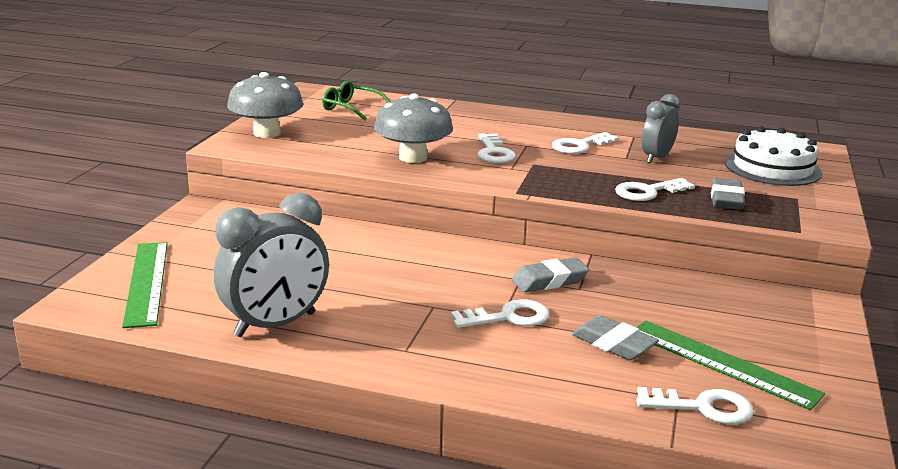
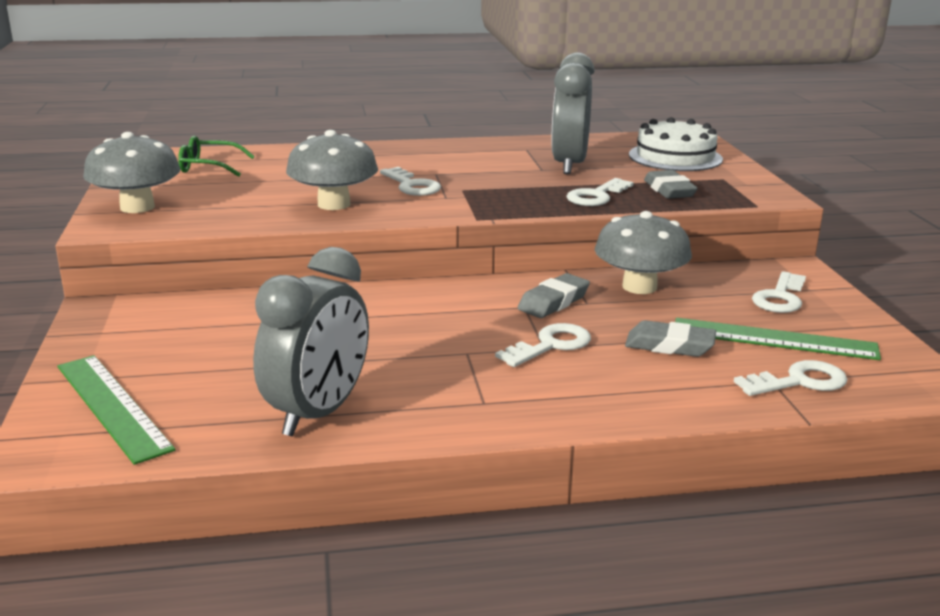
camera: 25 degrees left, 0 degrees up
(580, 146) = (487, 166): white key -> white key (780, 297)
(643, 285) = (639, 287): none -> grey mushroom
(656, 158) = (569, 165): grey clock -> grey clock, size x1.63

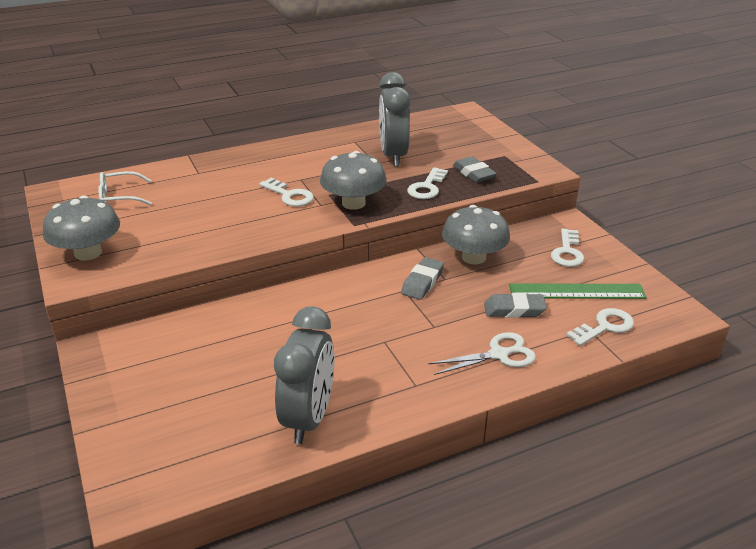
camera: 15 degrees left, 10 degrees up
(112, 406) = (157, 442): green ruler -> none
(208, 167) = (119, 197): green glasses -> white glasses
(334, 204) = (241, 225): grey mushroom -> grey mushroom (353, 203)
(550, 345) = (437, 324): white key -> none
(621, 388) = (498, 354): none -> white scissors
(675, 157) = (463, 136): white cake -> none

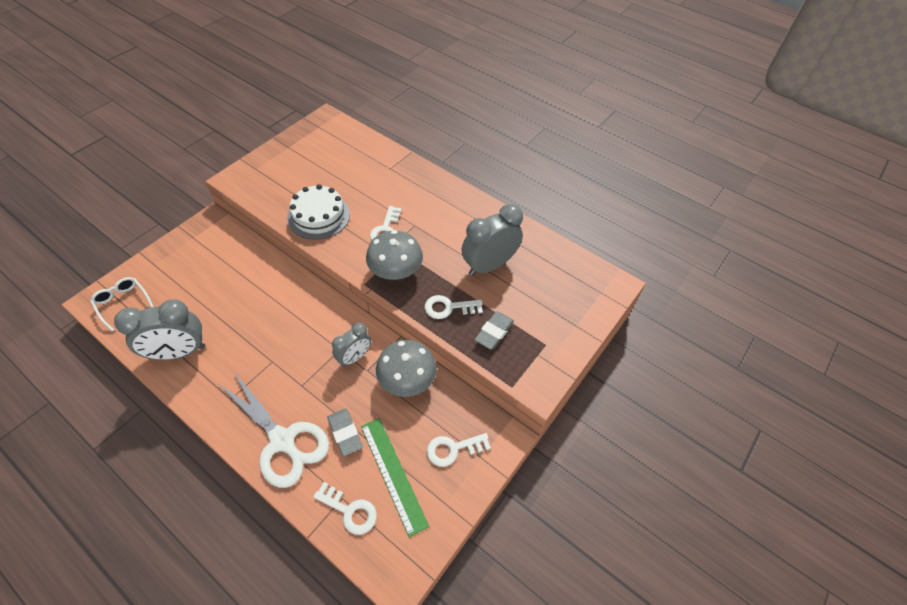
camera: 60 degrees right, 20 degrees up
(88, 253) = (264, 169): grey mushroom -> none
(119, 197) = (335, 148): white glasses -> white glasses (123, 303)
(221, 231) = (318, 216): none -> white cake
(422, 282) = (354, 357): grey eraser -> grey clock
(498, 354) = (282, 440): white scissors -> white scissors, size x1.67

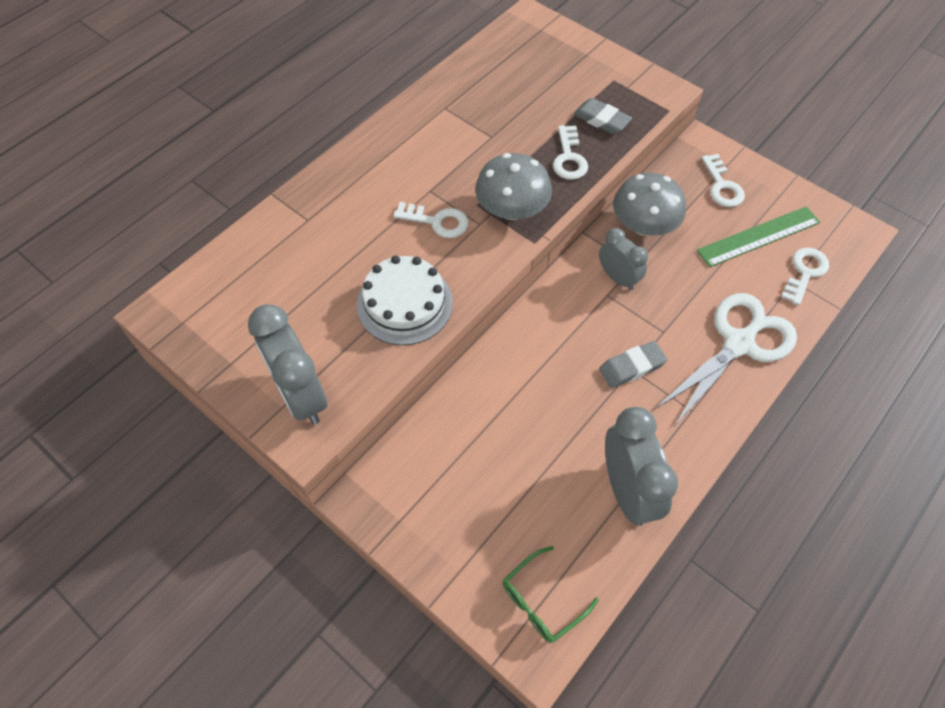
camera: 85 degrees left, 5 degrees up
(123, 303) = (541, 601): white glasses -> green glasses
(345, 433) = (719, 282): grey eraser -> grey eraser (632, 367)
(489, 265) = (502, 118): grey clock -> grey clock (301, 395)

